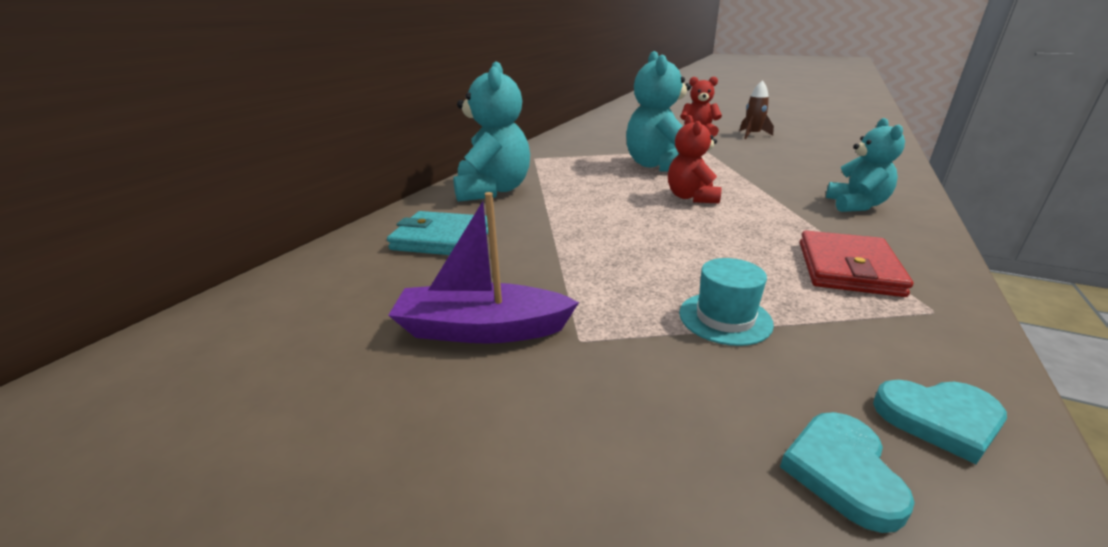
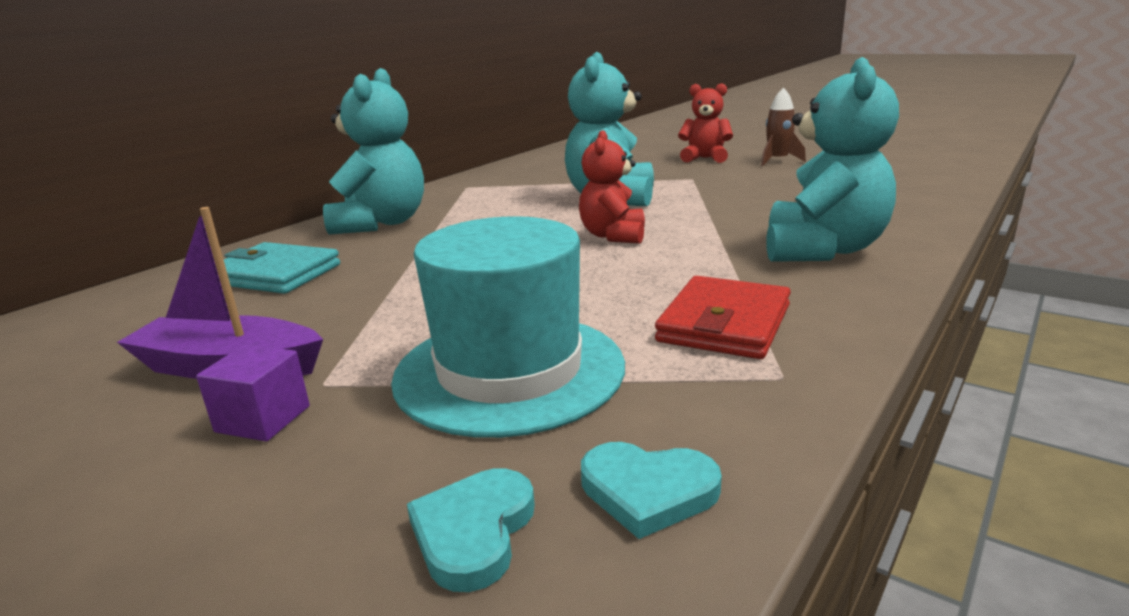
camera: 10 degrees right, 5 degrees down
(558, 377) = (263, 419): none -> purple cube
(725, 318) = (509, 371): turquoise hat -> turquoise hat, size x2.08
(856, 205) = (822, 250): turquoise teddy bear -> turquoise teddy bear, size x1.60

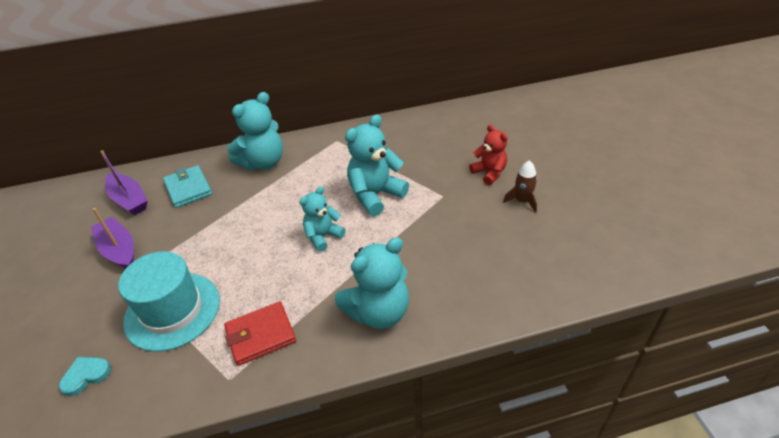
camera: 40 degrees right, 20 degrees up
(145, 320) = (129, 200): none -> purple boat
(263, 419) = (100, 287): purple cube -> none
(613, 236) = (323, 236): red teddy bear -> turquoise teddy bear
(648, 491) = (130, 395): turquoise heart -> none

